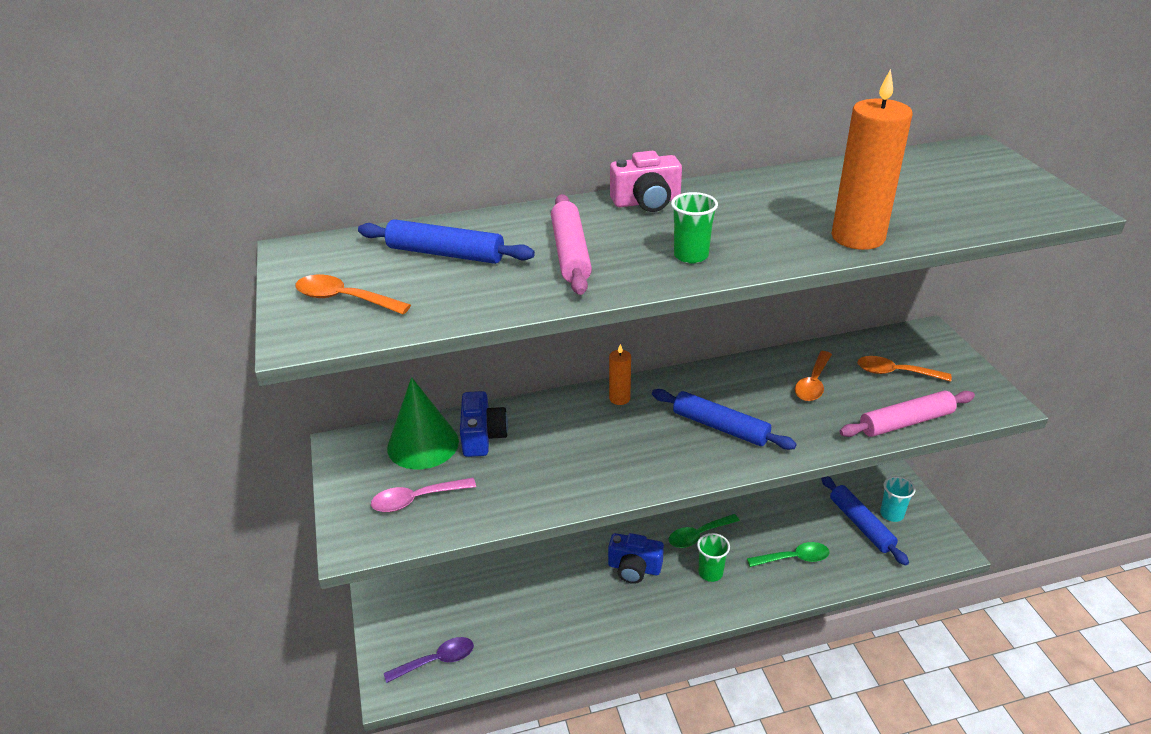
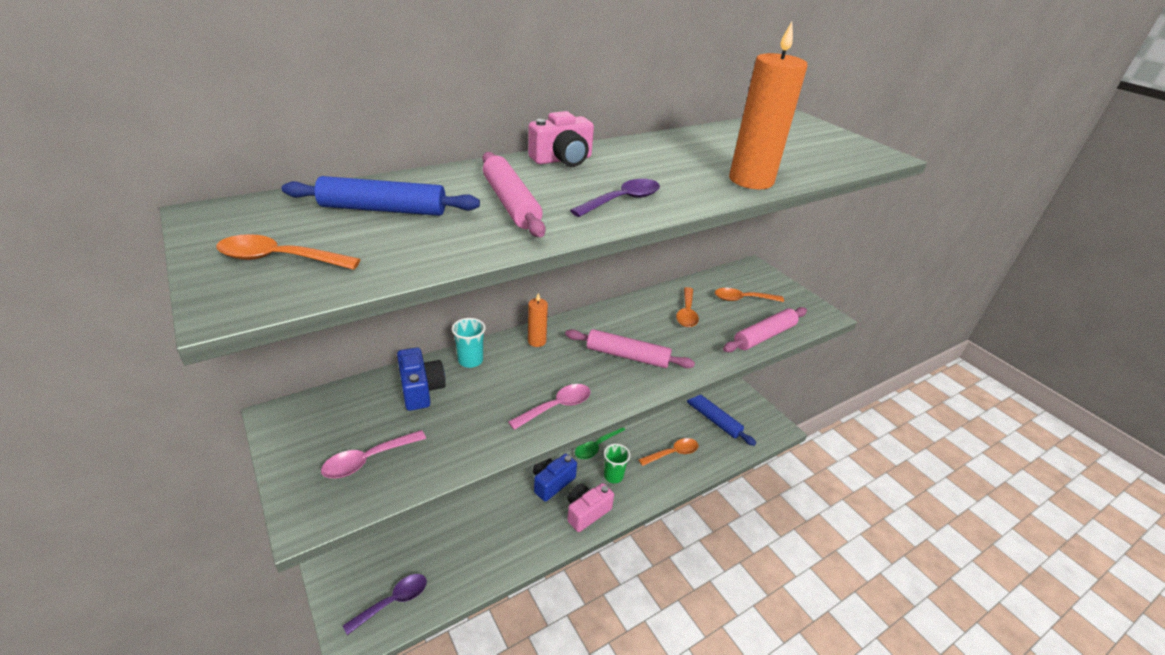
camera: 20 degrees left, 0 degrees up
(423, 444) = (363, 404): green cone -> none
(620, 473) = (556, 407): none -> pink spoon
(634, 568) = (552, 482): blue camera -> blue camera turned 135 degrees clockwise
(667, 608) = (586, 512): none -> pink camera
(691, 256) = (622, 200): green cup -> purple spoon
(720, 427) = (627, 356): blue rolling pin -> pink rolling pin
(794, 558) = (673, 453): green spoon -> orange spoon
(891, 514) = (731, 408): turquoise cup -> turquoise cup (470, 360)

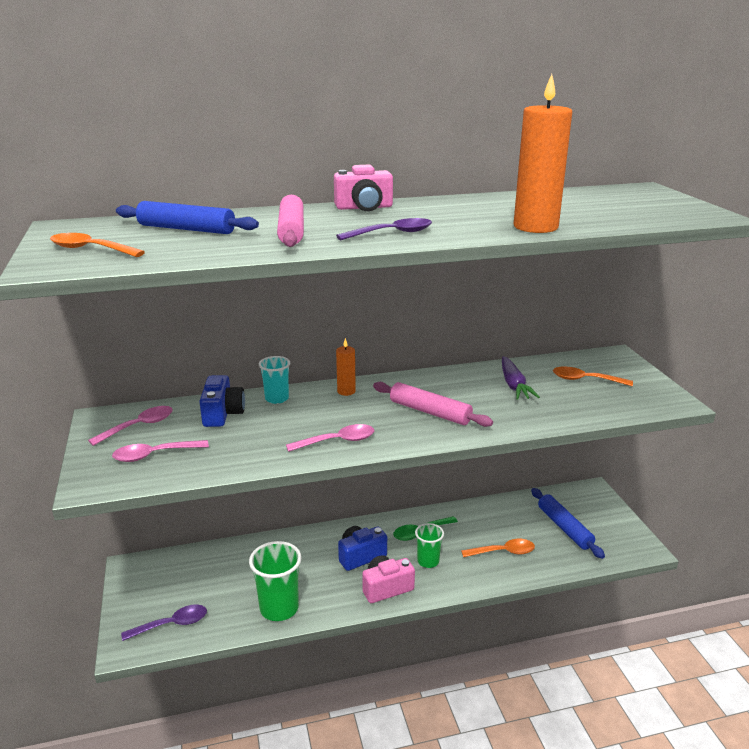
camera: 20 degrees right, 10 degrees down
(332, 422) = (139, 426): none -> pink spoon
(495, 557) = (279, 608): none -> green cup
(686, 313) = (514, 385): orange spoon -> purple carrot
(764, 336) = (591, 412): pink rolling pin -> none

